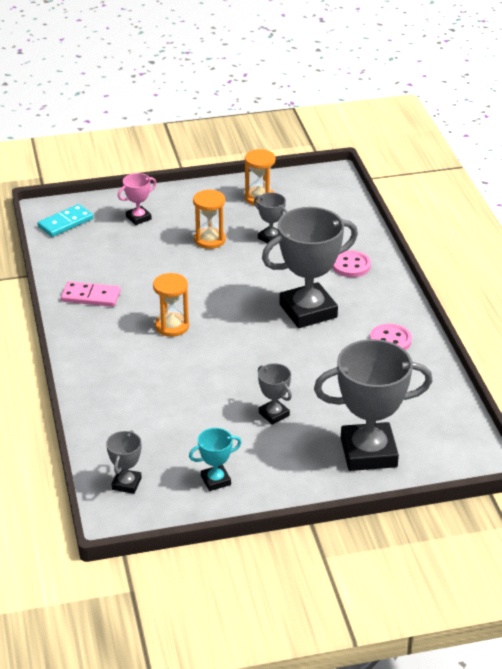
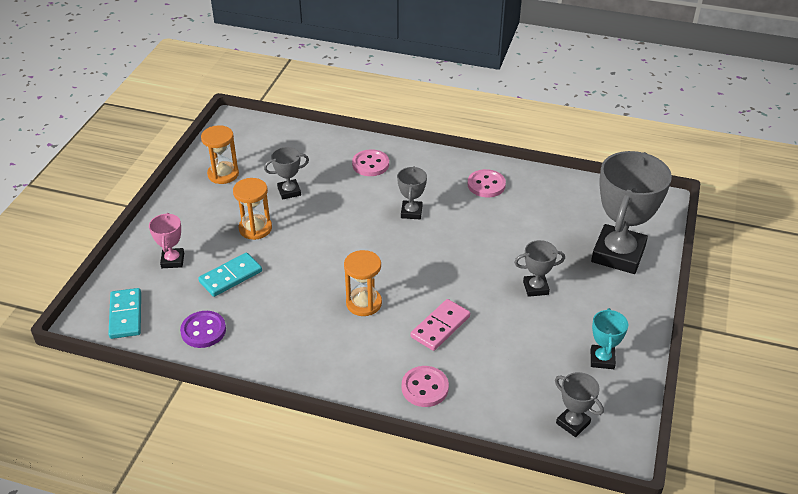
camera: 60 degrees left, 5 degrees up
(78, 262) = (203, 331): none -> purple button
(91, 296) = (268, 342): pink domino -> pink domino (440, 327)
(104, 390) = (425, 388): none -> pink button
(145, 251) = (230, 276): none -> turquoise domino
(308, 311) = (411, 212): grey trophy -> grey trophy, size x0.47

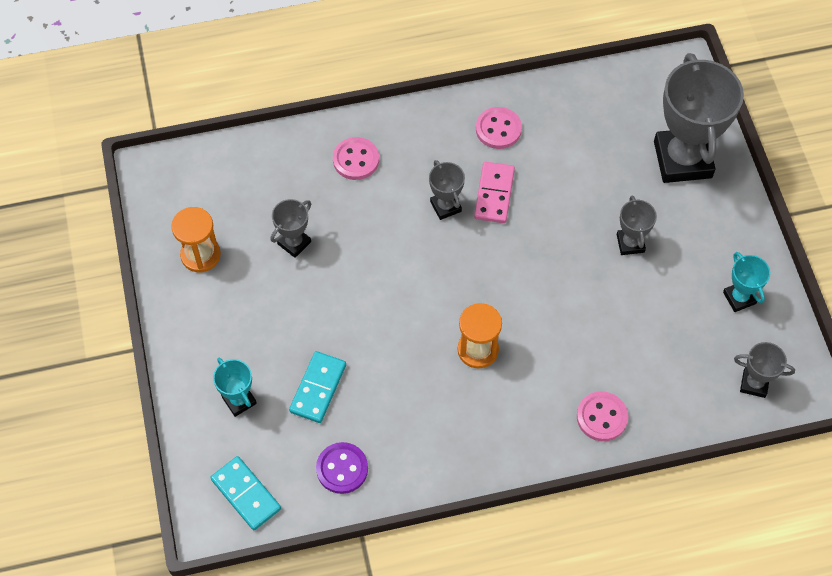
camera: 30 degrees left, 20 degrees up
(172, 260) = (239, 400): pink trophy -> turquoise trophy
(255, 228) = (295, 312): orange hourglass -> none
(440, 327) = (570, 339): pink domino -> pink domino (494, 194)
(535, 288) = (630, 243): grey trophy -> grey trophy turned 60 degrees counterclockwise

